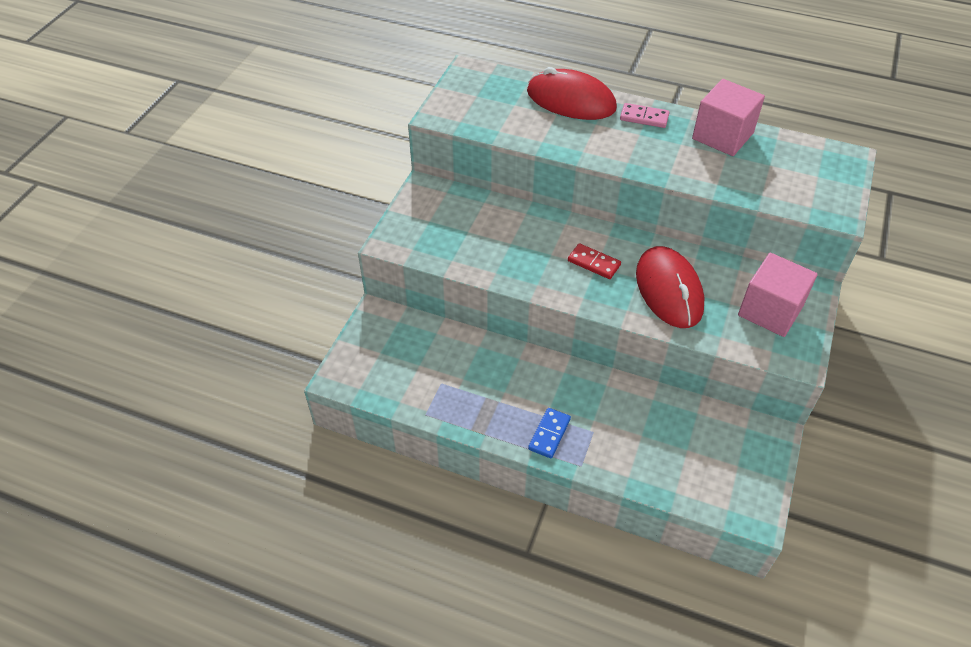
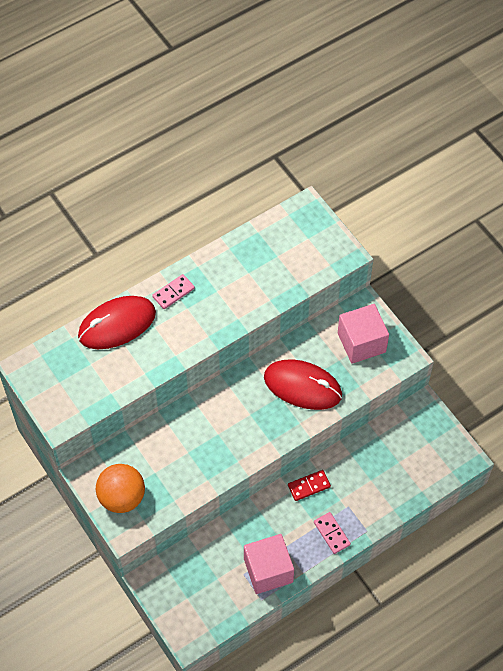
camera: 55 degrees left, 10 degrees up
(422, 222) = (122, 497): none -> orange ball
(549, 434) = (331, 533): blue domino -> pink domino
(593, 263) = (246, 413): red domino -> red domino (309, 486)
(722, 136) = (230, 261): pink cube -> pink cube (268, 570)

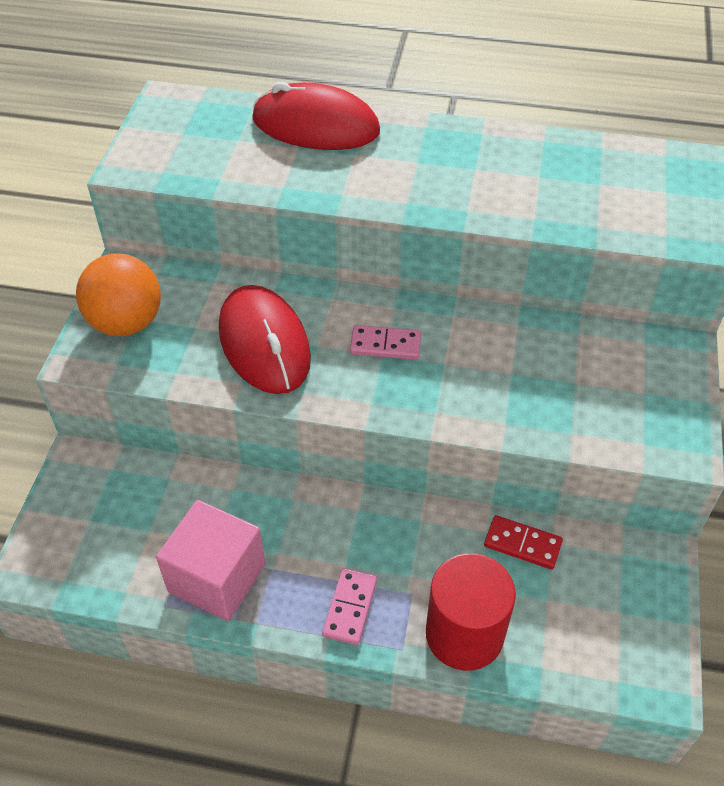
camera: 45 degrees right, 10 degrees down
(173, 292) = (419, 138): pink domino -> pink domino (385, 345)
(302, 386) = (488, 375): red mouse -> red mouse (264, 343)
(309, 486) = (387, 524): red domino -> red domino (522, 544)
(361, 342) = (631, 385): pink cube -> none
(383, 504) = (464, 634): none -> red cylinder

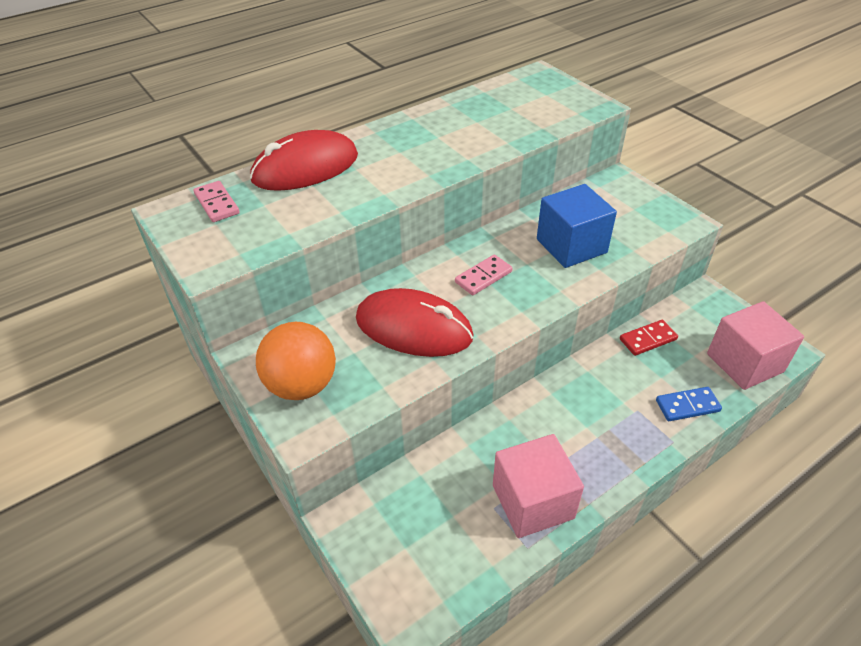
camera: 45 degrees left, 5 degrees down
(350, 607) = (621, 446): pink domino -> pink domino (217, 204)
(464, 634) = (687, 406): red cylinder -> blue domino
(513, 379) = (571, 246): none -> blue cube
(590, 653) = (744, 363): none -> pink cube

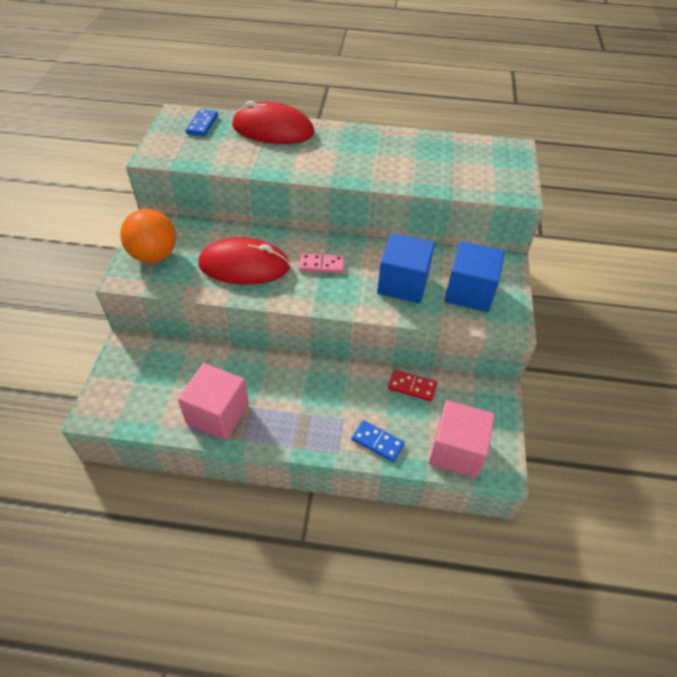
camera: 40 degrees right, 5 degrees up
(217, 204) = (202, 124): pink domino -> blue domino
(413, 328) = (244, 266): red mouse -> red mouse turned 60 degrees counterclockwise
(627, 218) = (469, 292): none -> blue cube

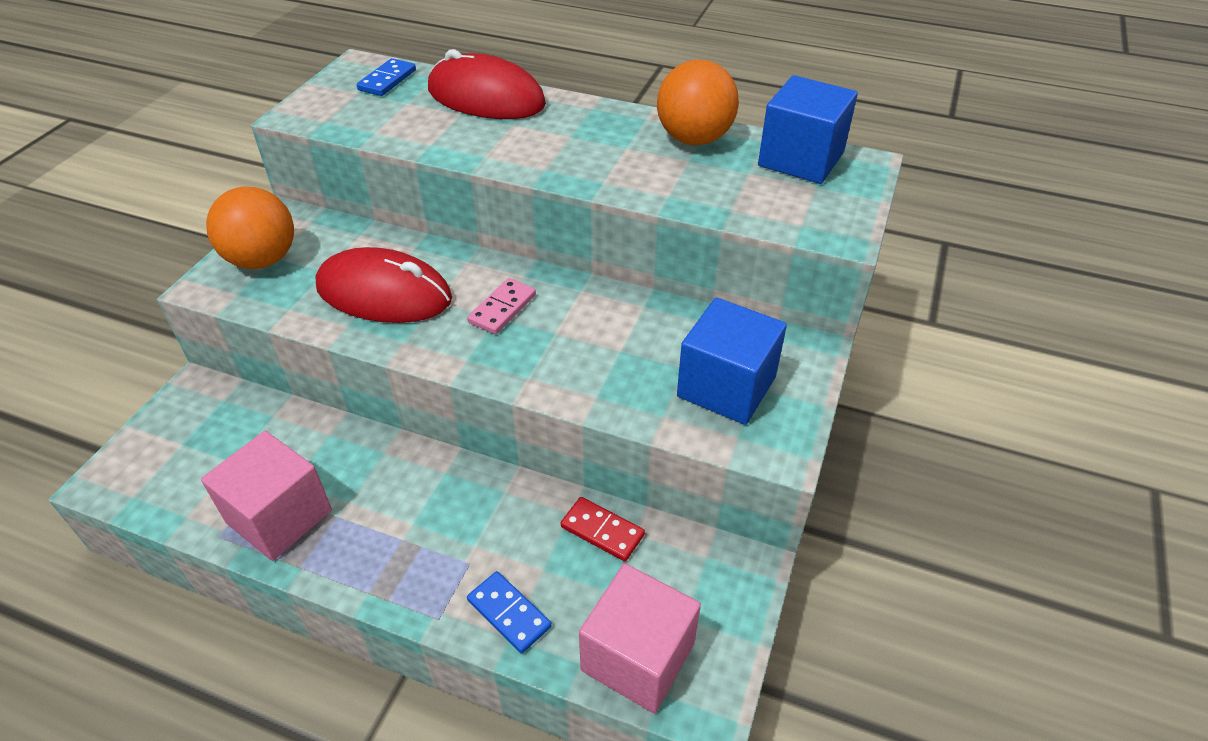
camera: 15 degrees right, 5 degrees down
(321, 265) = (502, 308): pink domino -> pink domino turned 75 degrees counterclockwise
(403, 283) = (620, 356): blue cube -> blue cube (801, 159)
(413, 143) = (694, 139): none -> orange ball

